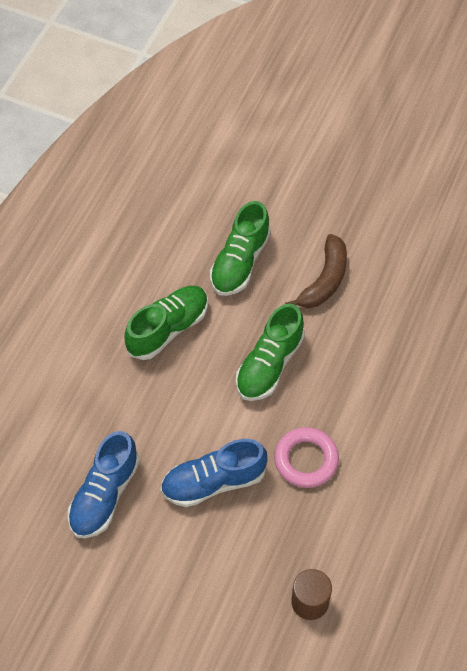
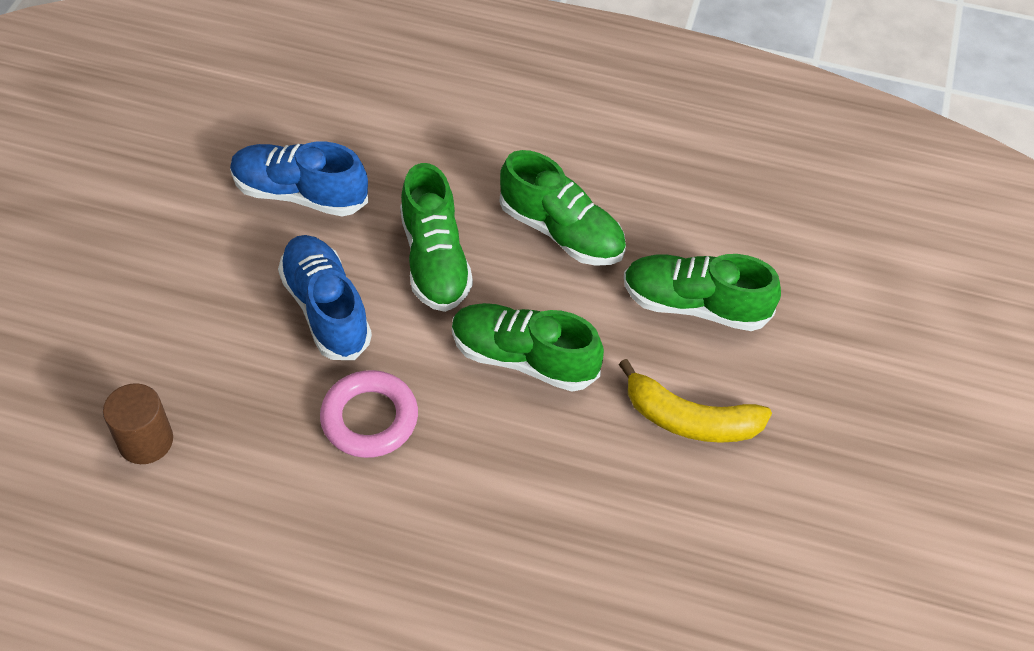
camera: 80 degrees right, 5 degrees down
(180, 409) = (435, 260): none -> green shoe
(324, 280) = (690, 419): brown banana -> yellow banana

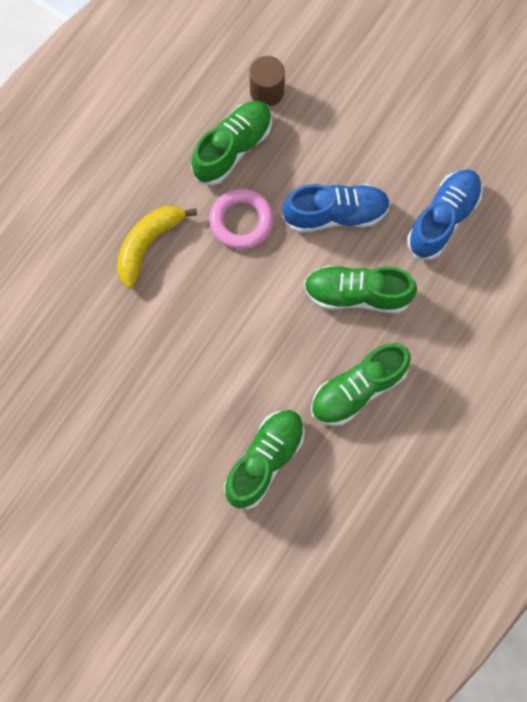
camera: 110 degrees right, 20 degrees up
(524, 358) = (256, 329): green shoe -> green shoe (233, 148)
(690, 419) = (175, 420): yellow banana -> yellow banana (148, 244)

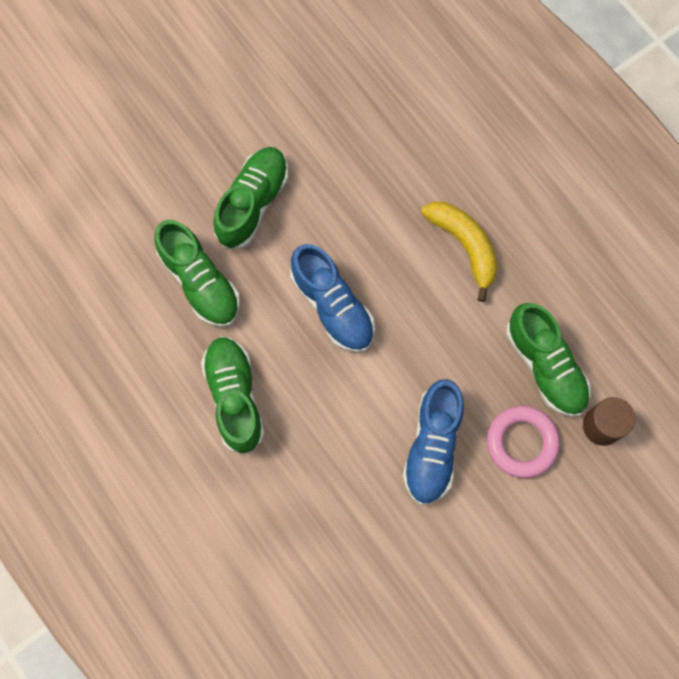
camera: 110 degrees right, 0 degrees up
(241, 221) = (458, 346): pink ring -> pink ring (521, 442)
(357, 294) = (335, 435): green shoe -> green shoe (252, 203)
(443, 219) = (386, 561): blue shoe -> blue shoe (332, 306)

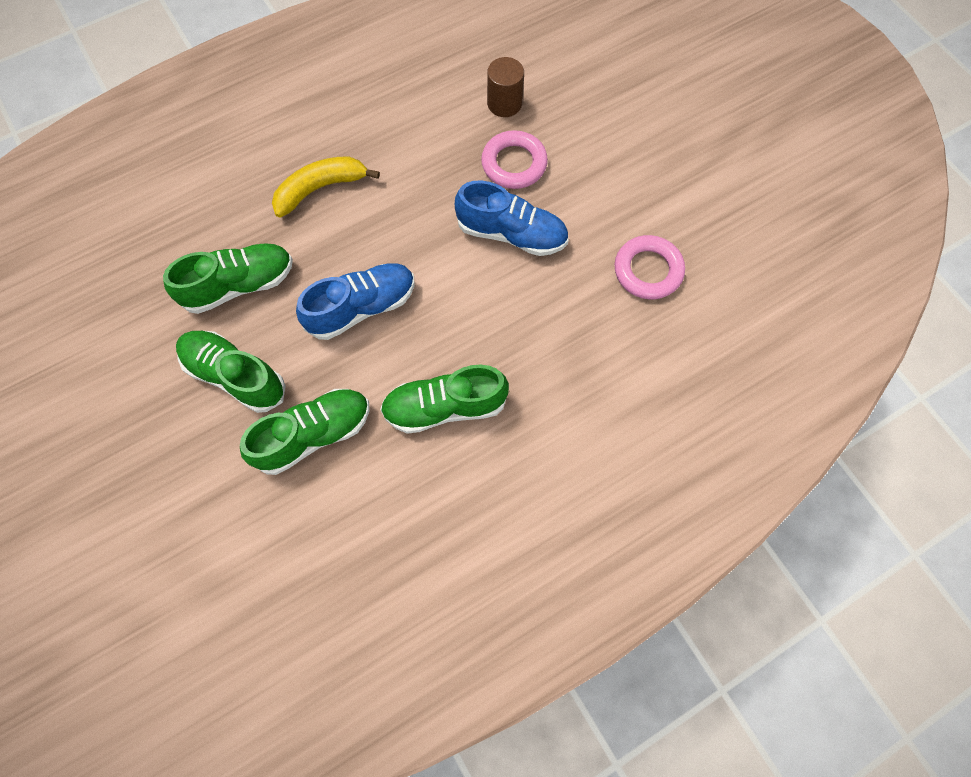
camera: 85 degrees left, 5 degrees down
(403, 596) = (648, 270): none -> pink ring
(545, 366) = (446, 138): green shoe -> green shoe (239, 285)

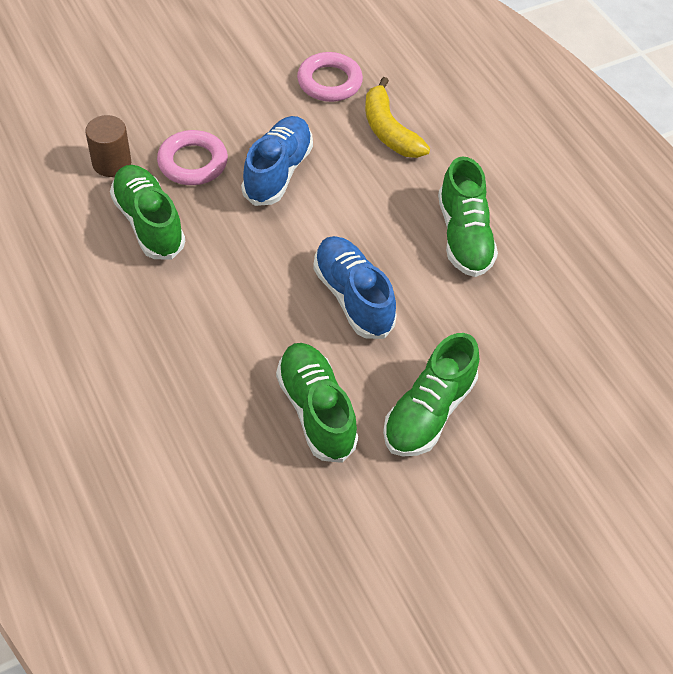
camera: 90 degrees left, 15 degrees down
(314, 435) = (494, 341): green shoe -> green shoe (148, 223)
(320, 188) = (195, 331): yellow banana -> yellow banana (389, 130)

